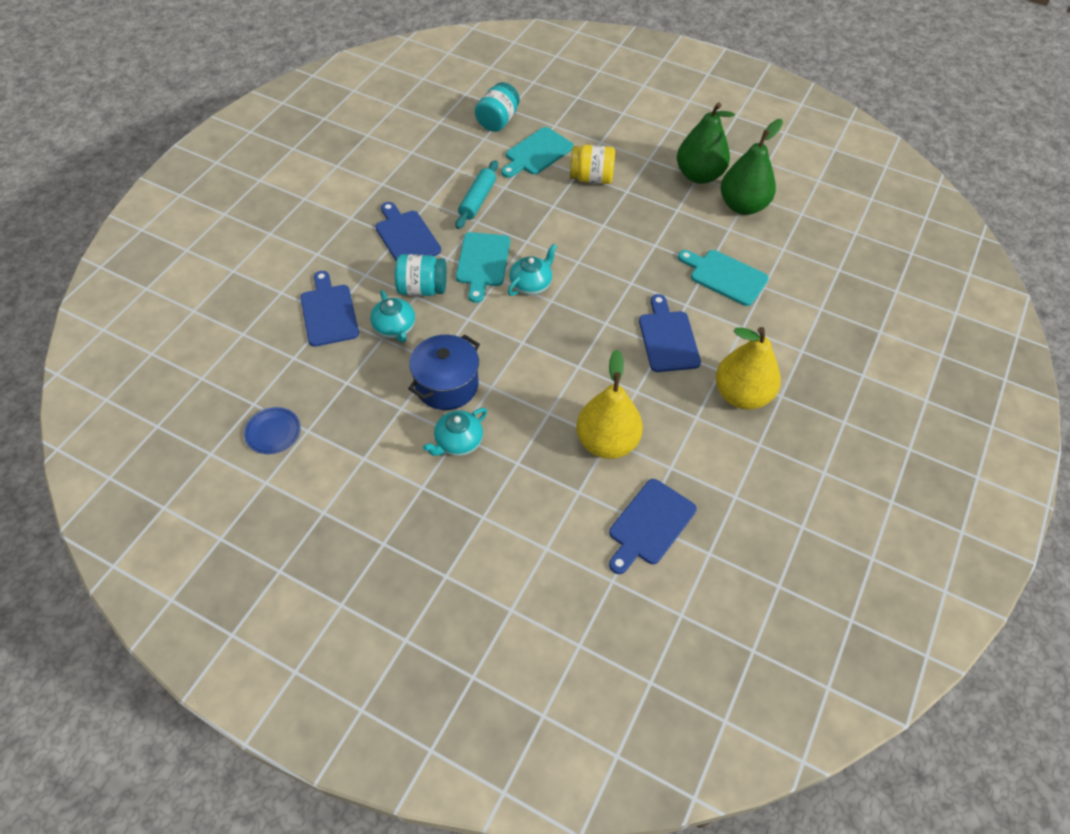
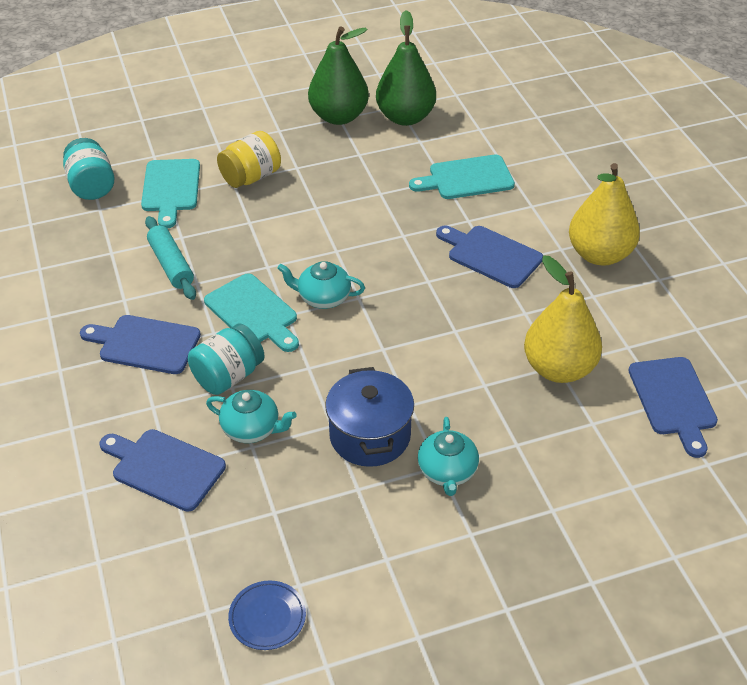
camera: 45 degrees left, 10 degrees down
(531, 284) = (323, 298): turquoise teapot -> turquoise teapot turned 75 degrees counterclockwise

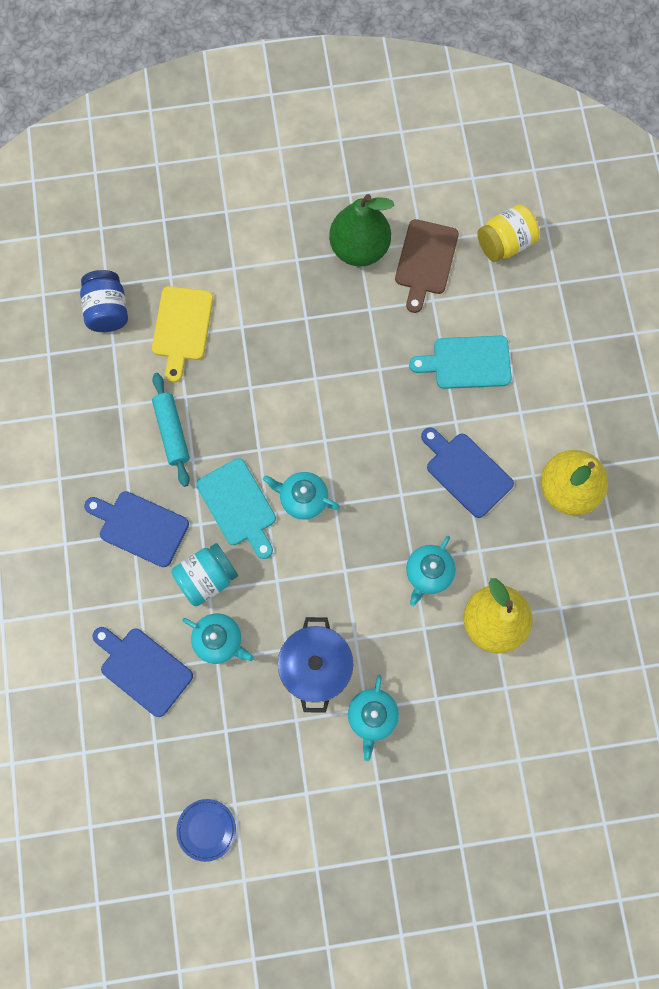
camera: 10 degrees right, 30 degrees up
(91, 186) = (108, 310): turquoise jar -> blue jar
(171, 189) = (182, 328): turquoise cutting board -> yellow cutting board
(251, 177) = (260, 324): yellow jar -> yellow jar (504, 243)
(405, 117) = (425, 261): green pear -> brown cutting board
(475, 338) = (428, 573): none -> turquoise teapot
(673, 400) = (582, 676): blue cutting board -> none

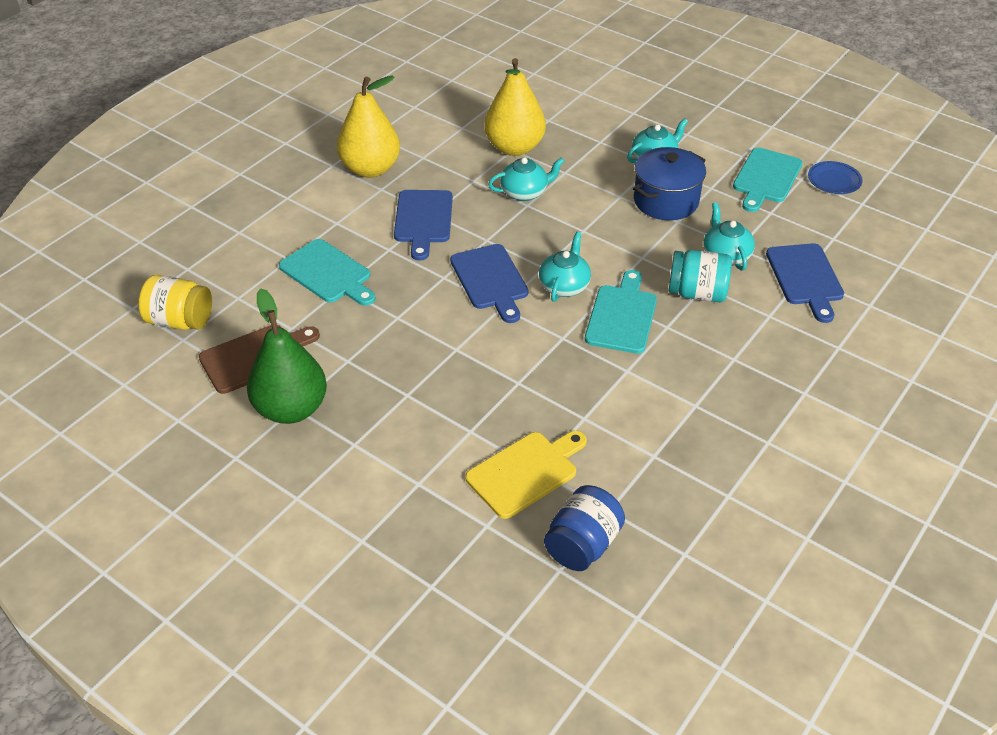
camera: 135 degrees left, 30 degrees down
(140, 527) = (723, 358): blue cutting board -> blue cutting board (490, 280)
(172, 432) = (624, 401): turquoise rolling pin -> none
(263, 777) = (766, 178): none -> turquoise cutting board
(303, 499) = (564, 286): turquoise teapot -> turquoise teapot turned 135 degrees counterclockwise

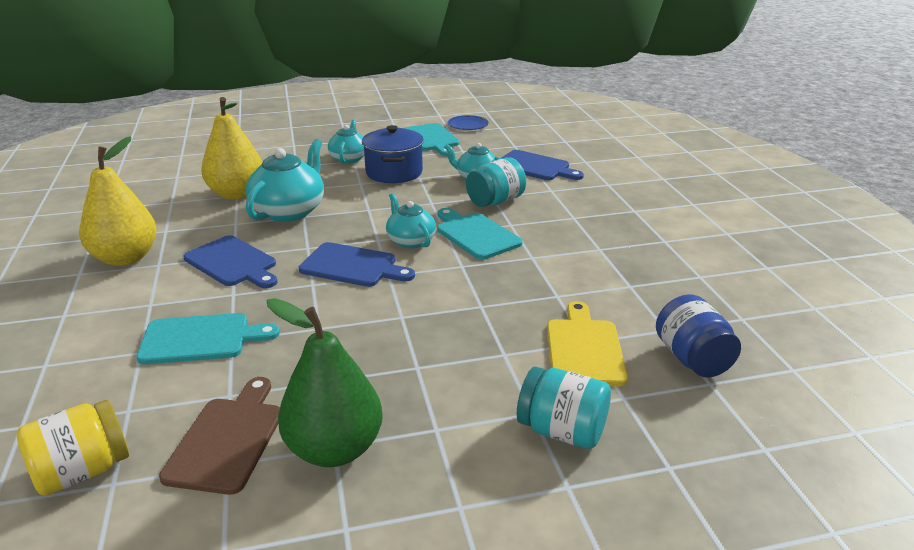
camera: 50 degrees left, 15 degrees down
(414, 509) = (562, 431): none -> turquoise jar
(525, 192) = (289, 211): turquoise teapot -> turquoise teapot, size x1.63

